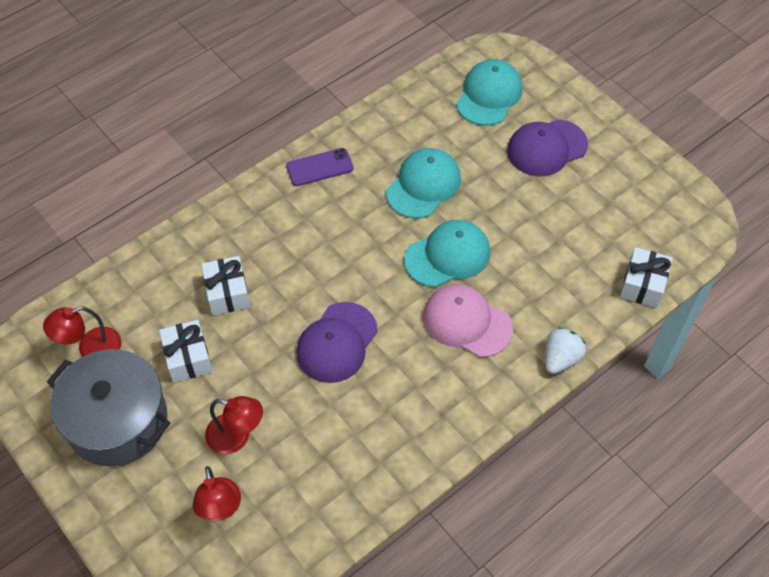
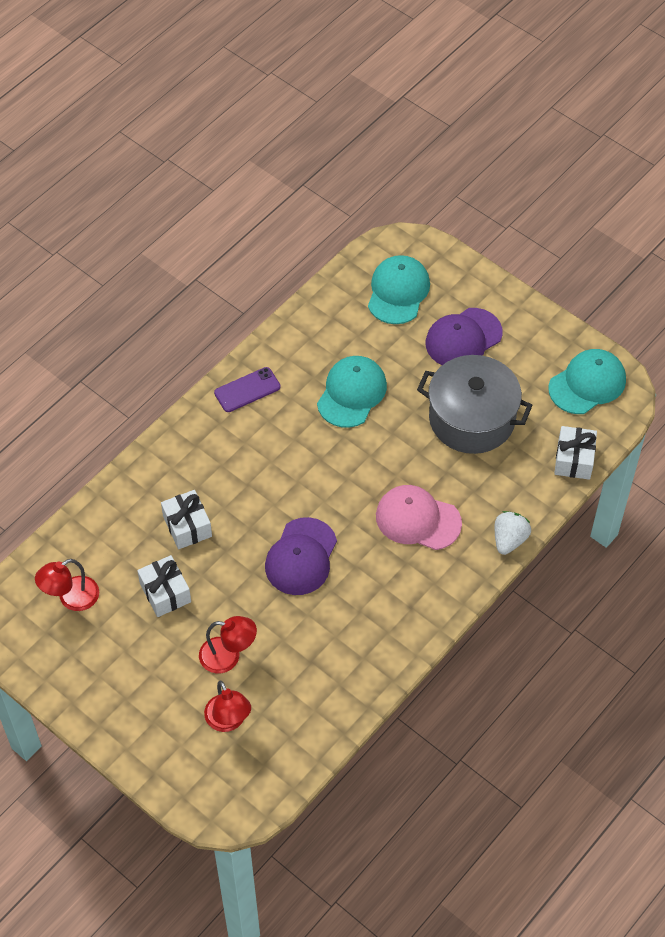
camera: 10 degrees left, 0 degrees up
(117, 421) = (114, 660): grey pot -> grey pot (471, 418)
(448, 256) = (388, 459): turquoise cap -> turquoise cap (587, 384)

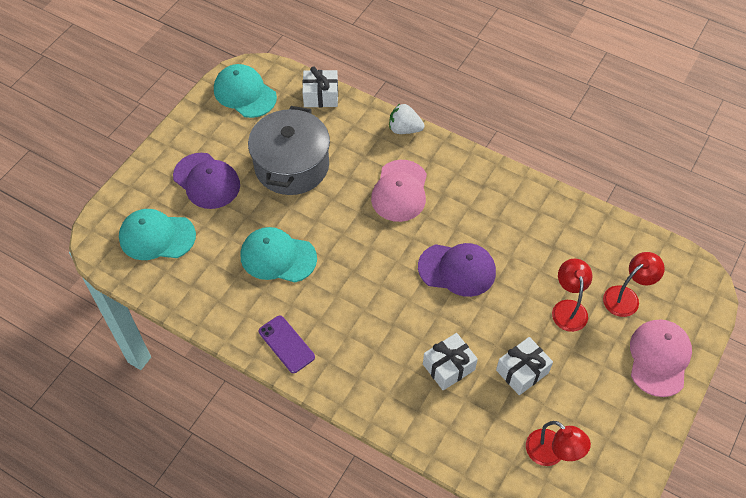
camera: 100 degrees left, 0 degrees up
(146, 731) = (659, 358): none -> pink cap

